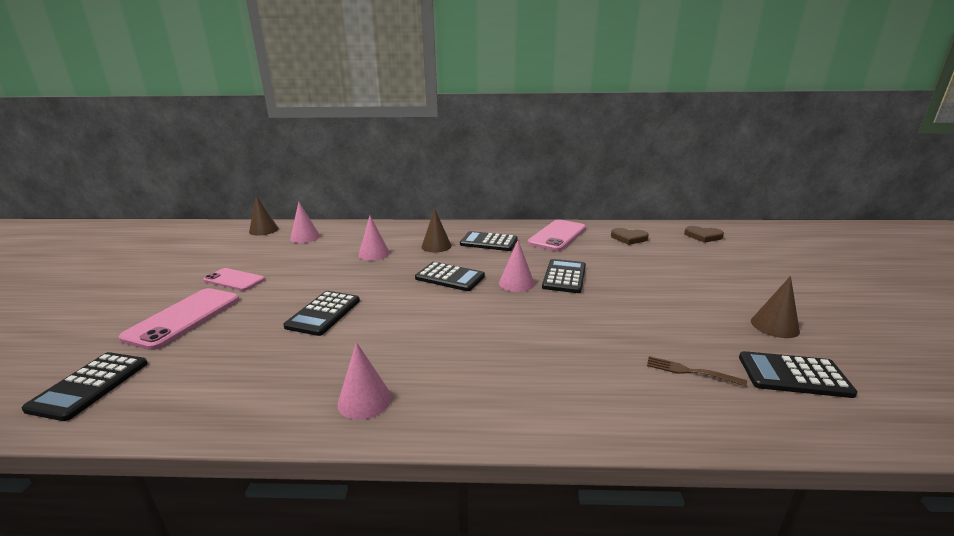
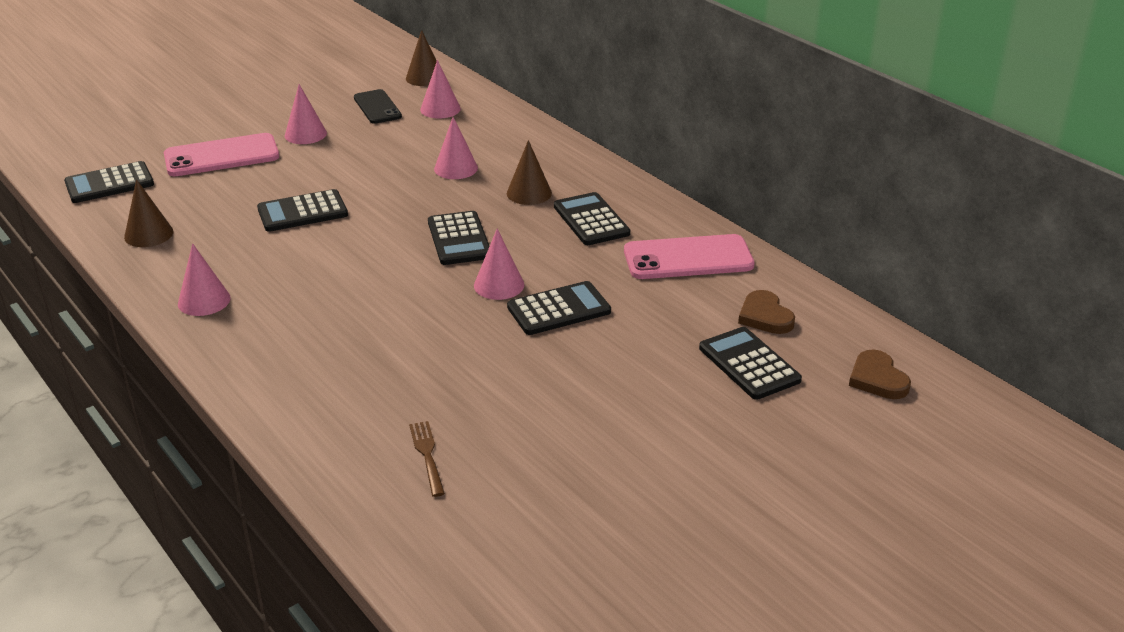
camera: 50 degrees right, 10 degrees up
(234, 280) = (305, 134): pink phone -> pink cone
(260, 250) = (377, 107): none -> black phone
(774, 326) = (610, 497): brown cone -> brown cone (148, 234)
(793, 375) = (493, 526): black calculator -> black calculator (749, 364)

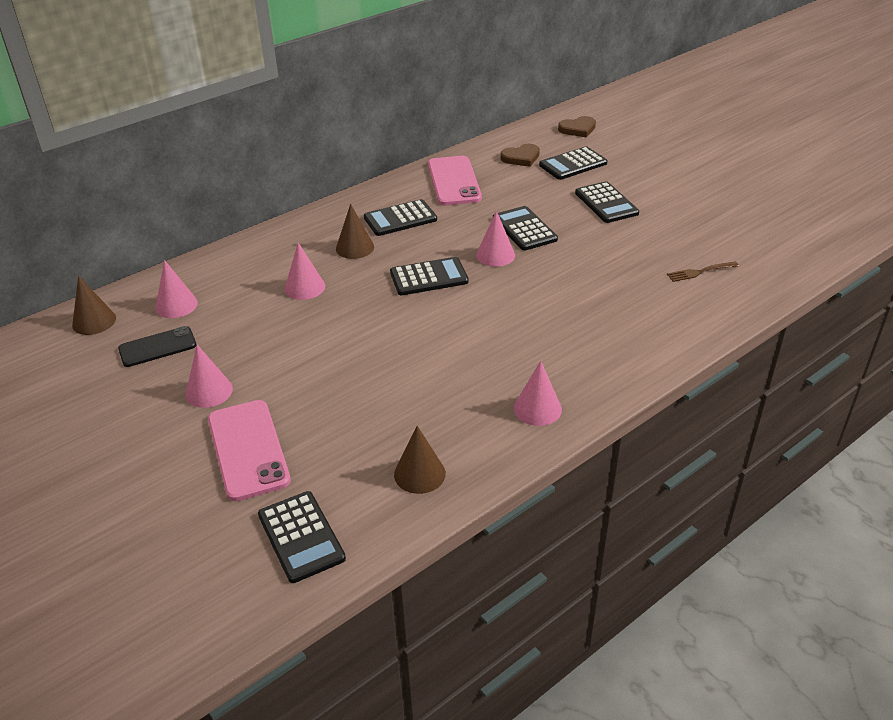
camera: 90 degrees left, 5 degrees up
(302, 212) = (379, 370): black calculator -> black calculator (606, 203)

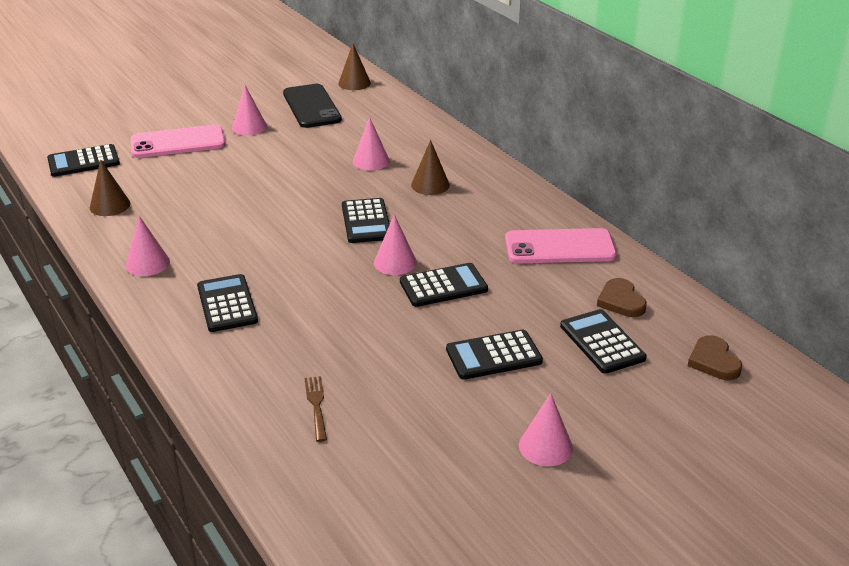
camera: 95 degrees right, 5 degrees down
(157, 347) = (312, 106): black phone -> black phone, size x1.53
(176, 305) = (364, 110): pink cone -> pink cone (545, 446)
(400, 219) = (480, 210): black calculator -> black calculator (227, 304)

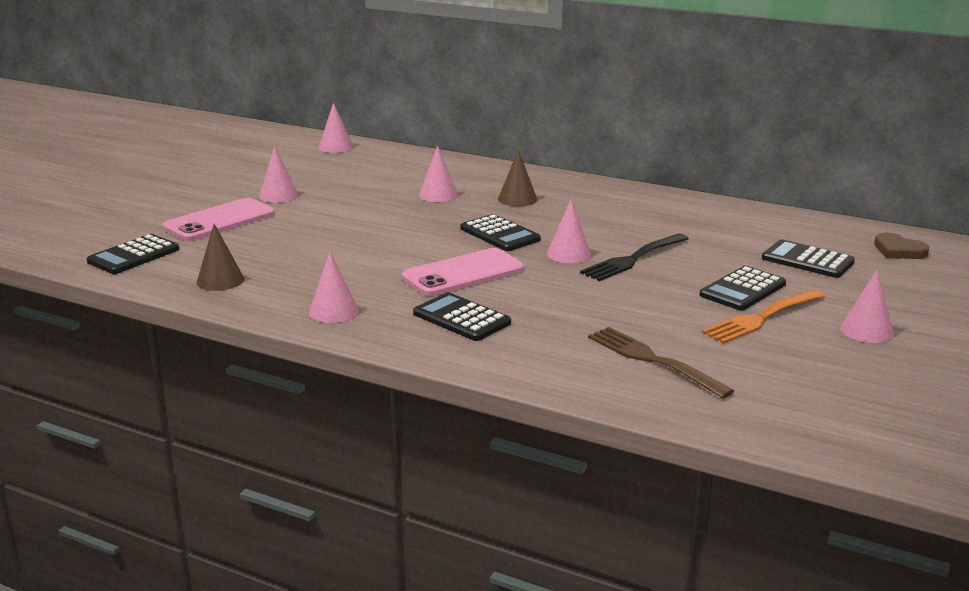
camera: 30 degrees left, 10 degrees down
(312, 106) = (320, 170): black phone -> none
(316, 406) = (654, 361): brown fork -> brown fork, size x1.73
(354, 83) = (336, 147): brown cone -> pink cone
(443, 286) = (633, 258): black calculator -> black fork
(469, 394) = (762, 317): none -> orange fork
(560, 247) = (686, 213): pink phone -> pink phone (463, 273)
(621, 301) = (782, 234): brown heart -> none

